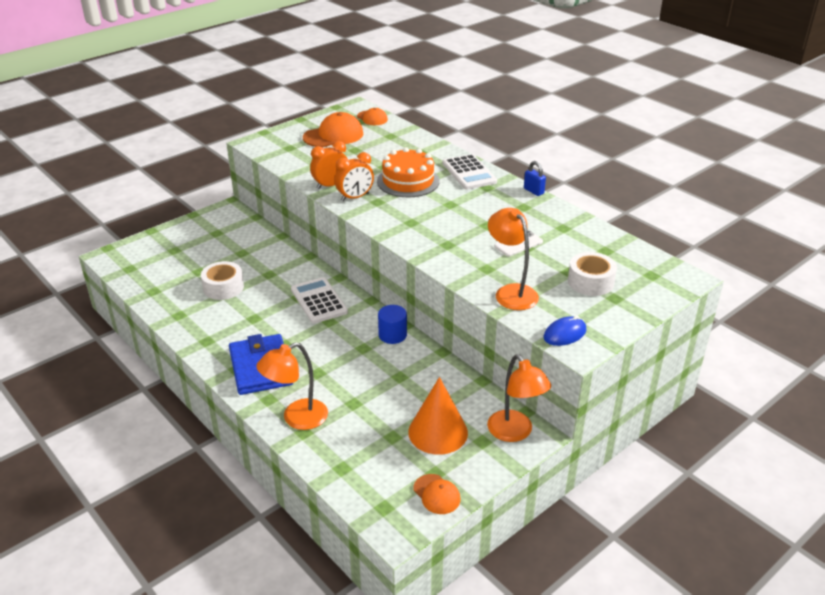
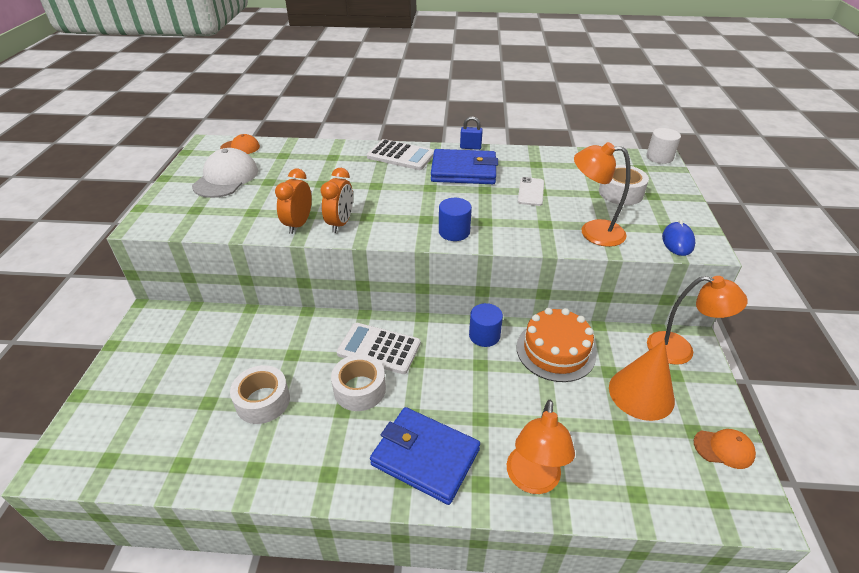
camera: 45 degrees left, 5 degrees up
(277, 314) = (359, 389): none -> white tape
(333, 135) = (226, 178): orange cap -> white cap
(408, 181) = (364, 186): orange cake -> orange cake (555, 350)
(415, 239) = (454, 232): none -> blue cylinder
(495, 205) = (463, 171): none -> blue wallet
(689, 277) = (659, 157): none -> white cylinder

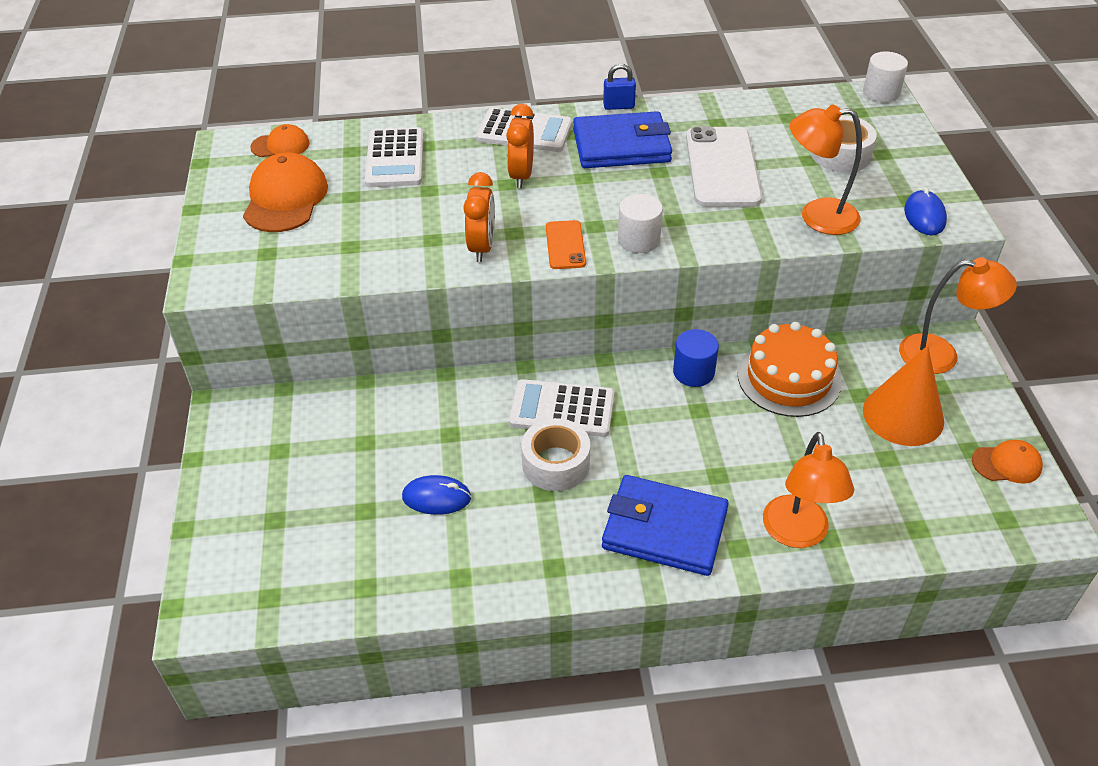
camera: 10 degrees left, 5 degrees up
(226, 178) = (285, 198): white cap -> orange cap
(263, 401) = (436, 497): white tape -> blue mouse
(298, 224) = (424, 256): orange clock -> orange clock (521, 176)
(308, 162) = (395, 159): none -> white calculator
(399, 229) = (565, 245): none -> orange phone
(454, 232) = (638, 240): blue cylinder -> white cylinder
(531, 192) = (722, 167): white phone -> white phone, size x1.94

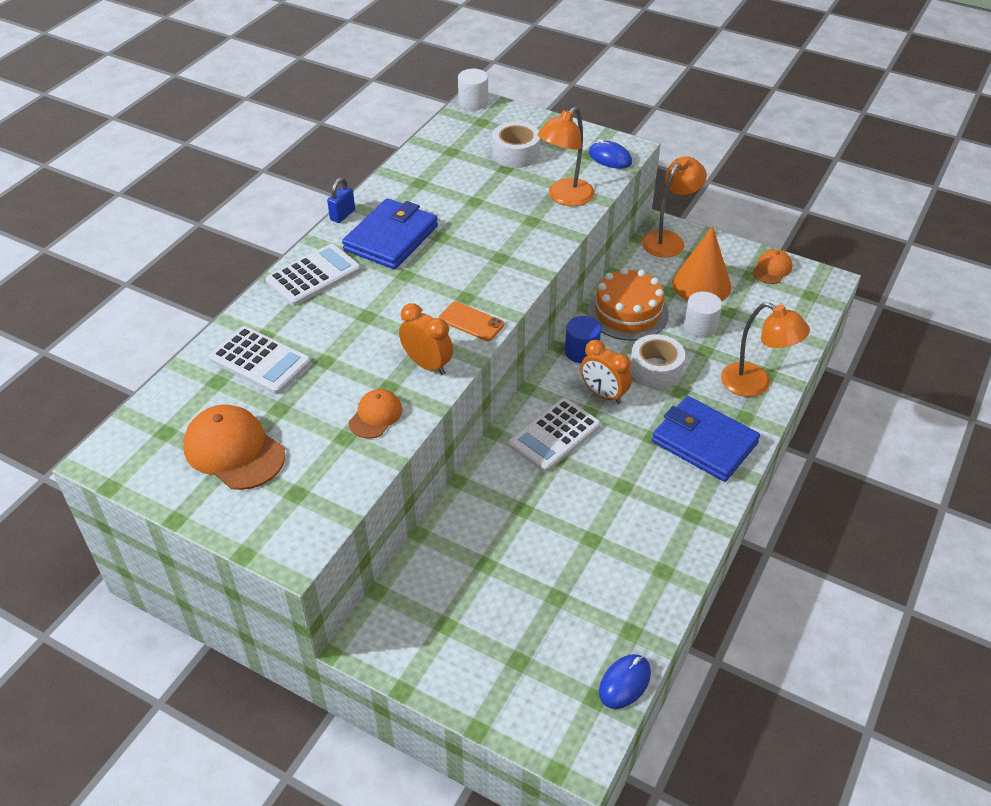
camera: 55 degrees left, 0 degrees up
(280, 145) = (152, 422): orange cap -> orange cap (375, 416)
(436, 497) = (579, 548): blue mouse -> blue mouse (624, 682)
(521, 176) = (366, 304): orange clock -> orange clock (603, 394)
(556, 464) = (603, 466): white tape -> white tape (655, 369)
(638, 240) = (503, 285): white cylinder -> white cylinder (700, 326)
(664, 529) = (704, 442): blue wallet -> blue wallet turned 75 degrees clockwise
(722, 167) = (470, 207): white phone -> none

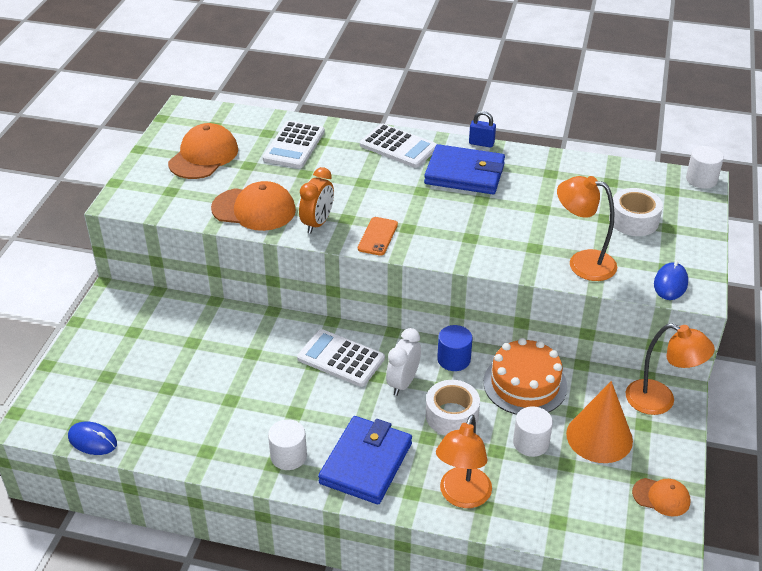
camera: 75 degrees right, 5 degrees down
(375, 416) = (254, 209): orange cap -> orange cap, size x1.75
(603, 394) = (403, 383): orange clock -> white clock
(684, 501) = (288, 456): none -> white cylinder

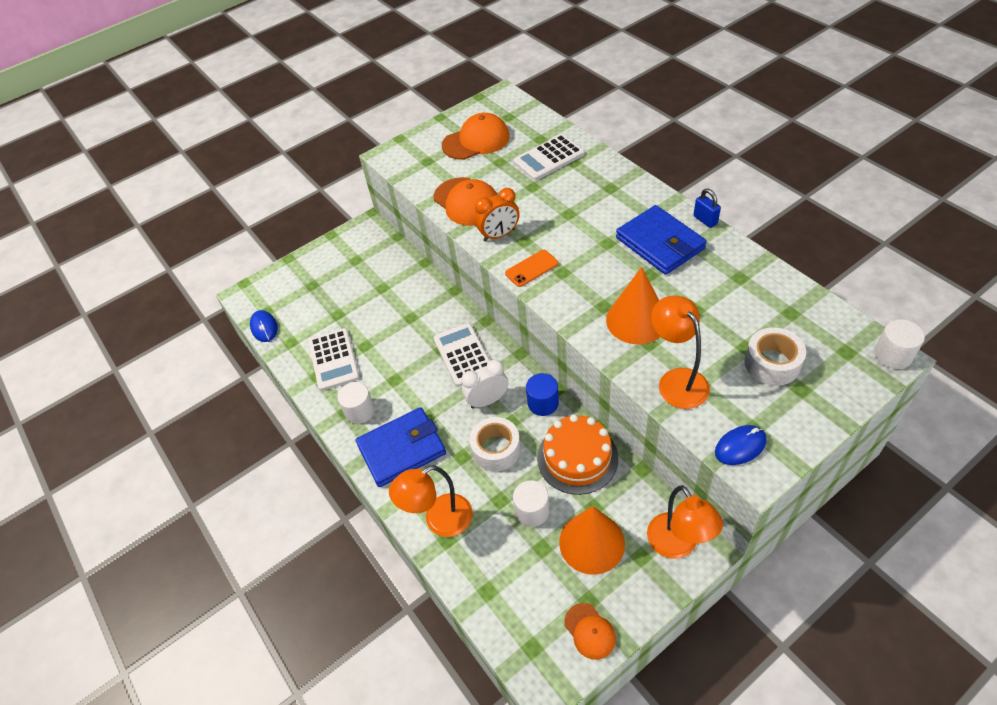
camera: 45 degrees right, 10 degrees up
(398, 147) = (629, 193): white calculator -> white calculator (333, 360)
(507, 236) = (636, 320): none -> orange cone

